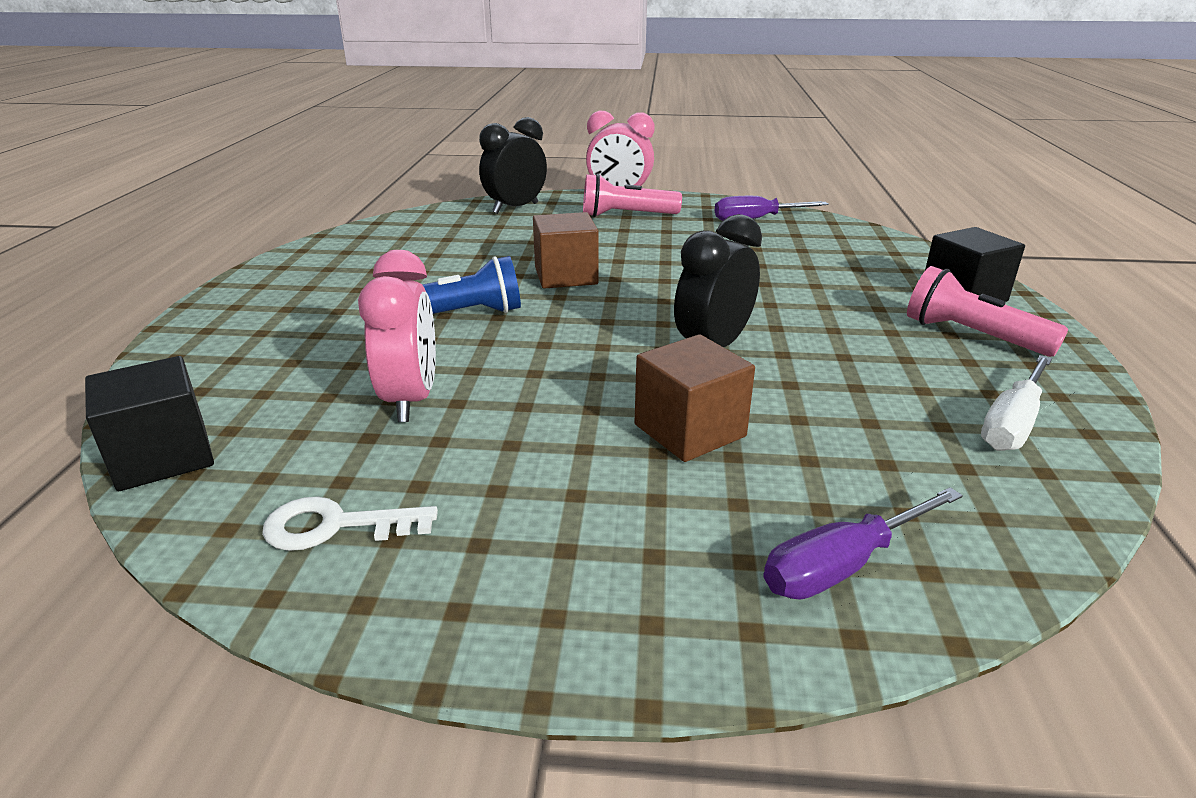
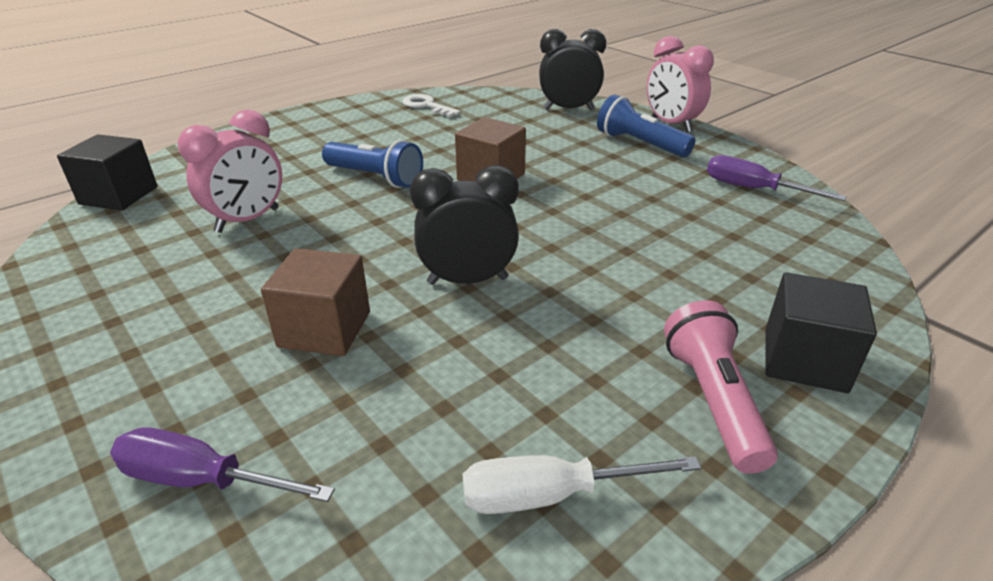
camera: 45 degrees right, 5 degrees up
(335, 526) = (94, 271): white key -> white key (427, 106)
(626, 216) = (639, 144): pink flashlight -> blue flashlight

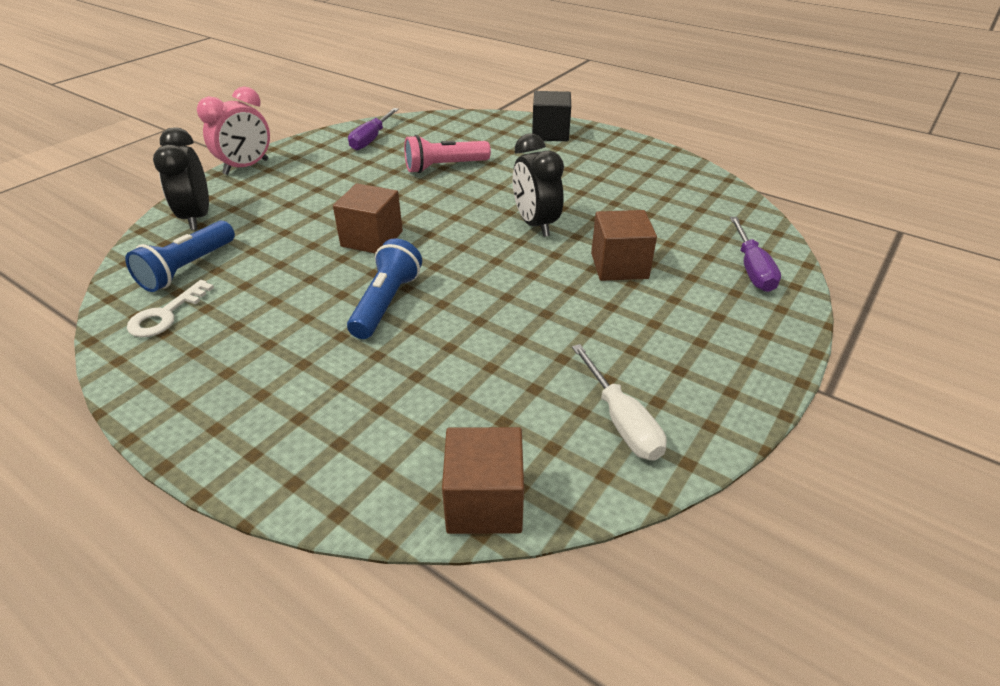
camera: 105 degrees left, 5 degrees up
(119, 195) = (484, 502): black cube -> brown cube
(247, 220) = (500, 358): pink clock -> none
(550, 495) = (676, 182): white screwdriver -> white screwdriver (622, 421)
(639, 144) = (292, 179): blue flashlight -> blue flashlight (187, 268)
(713, 400) = (592, 152): pink flashlight -> pink flashlight (444, 167)

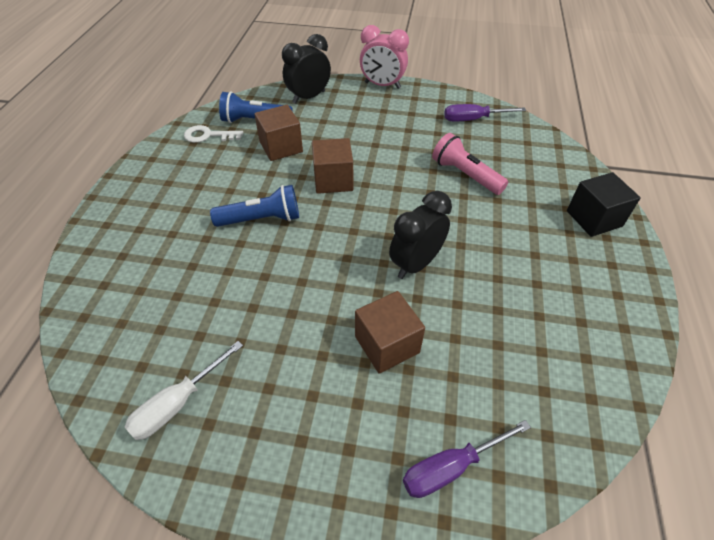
camera: 65 degrees right, 10 degrees up
(484, 502) = (85, 345): brown cube -> brown cube (281, 147)

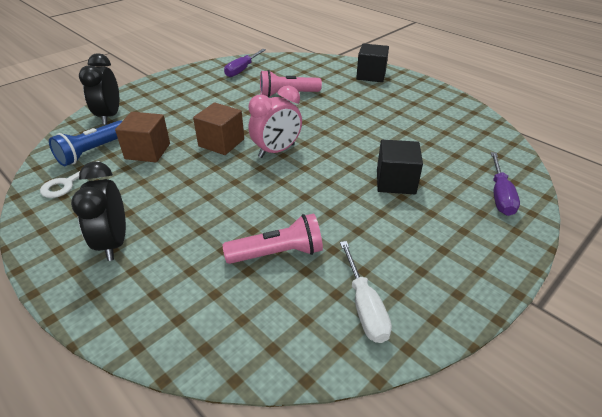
camera: 55 degrees left, 10 degrees down
(209, 304) = (278, 253): none -> pink flashlight
(262, 219) = (217, 191): blue flashlight -> none
(382, 85) = (152, 83): pink clock -> pink clock (276, 151)
(387, 344) = (395, 182): brown cube -> black cube
(416, 264) = (341, 143): black clock -> black clock (114, 242)

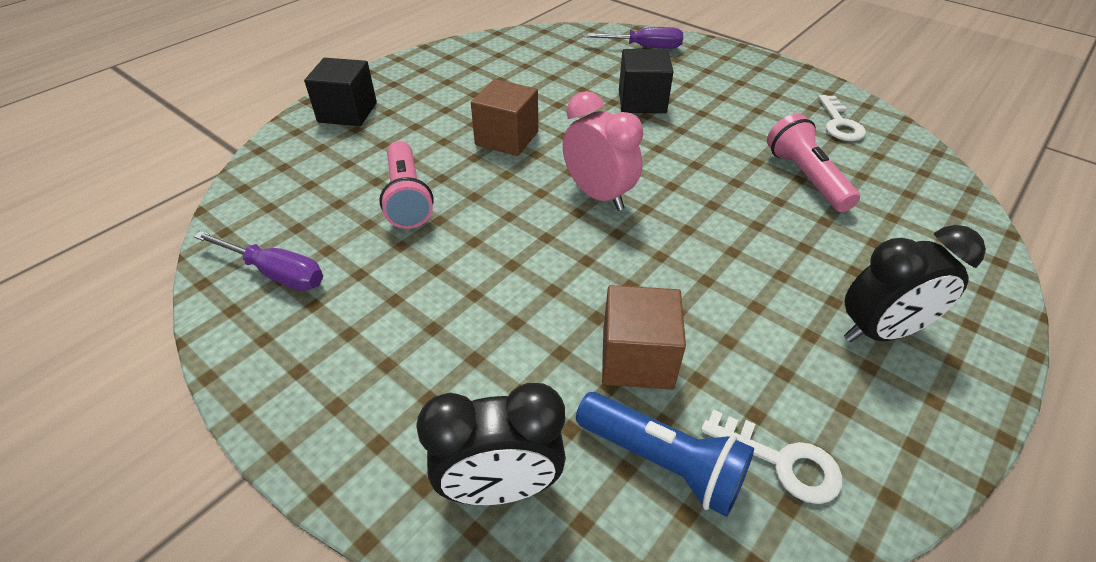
camera: 95 degrees left, 5 degrees up
(221, 143) = (587, 259): brown cube -> brown cube (507, 138)
(364, 306) = (839, 123): white screwdriver -> white key

